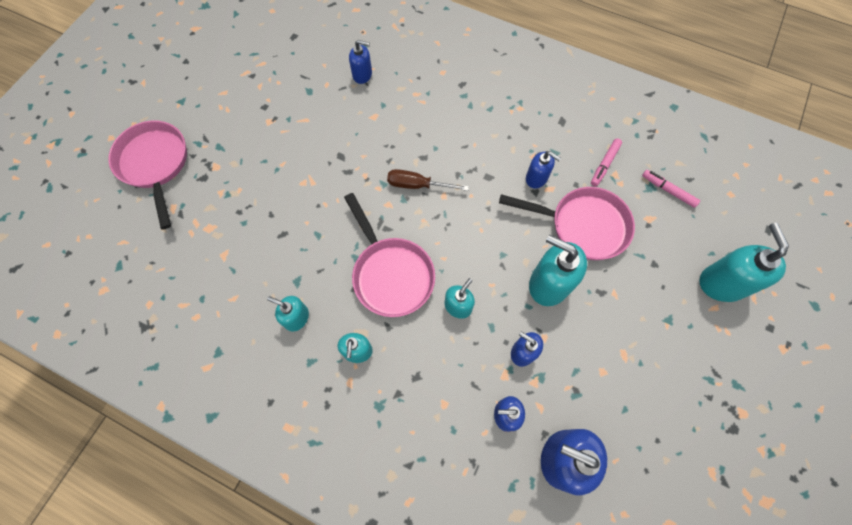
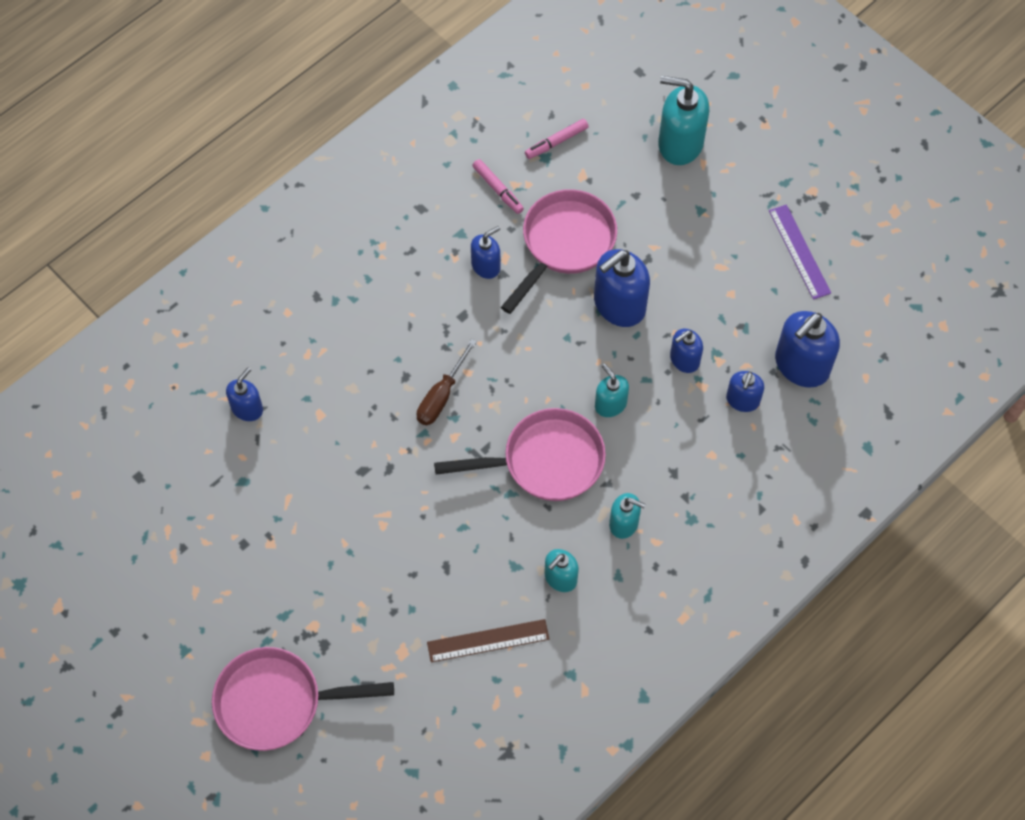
camera: 70 degrees left, 5 degrees down
(231, 282) = (488, 640): none -> brown ruler
(548, 284) = (619, 305): turquoise soap dispenser -> blue soap dispenser
(675, 420) = (799, 251): none -> purple ruler

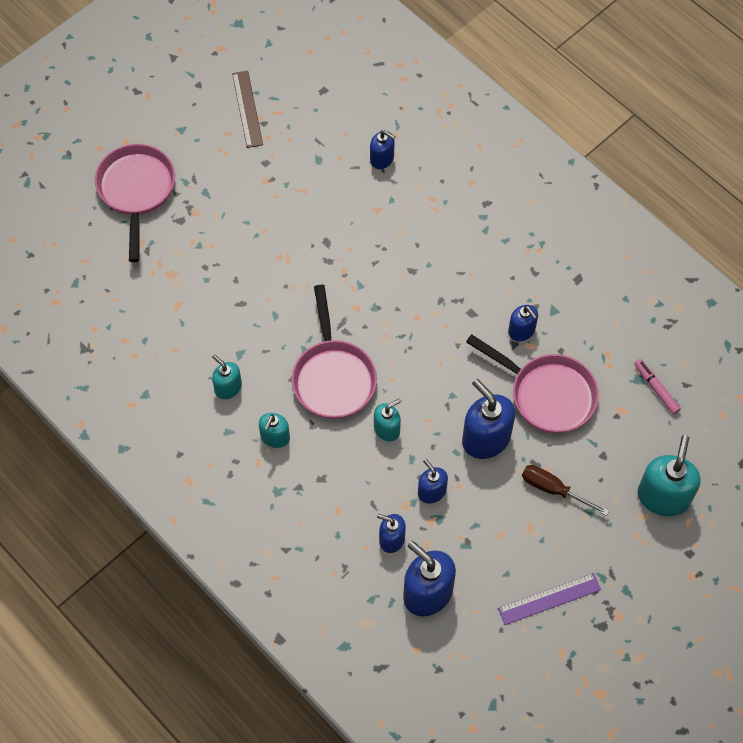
camera: 90 degrees right, 0 degrees up
(441, 396) = (394, 298): brown screwdriver -> brown screwdriver (553, 489)
(488, 640) = (177, 334): brown ruler -> brown ruler (247, 109)
(498, 189) = (601, 340): pink marker -> none

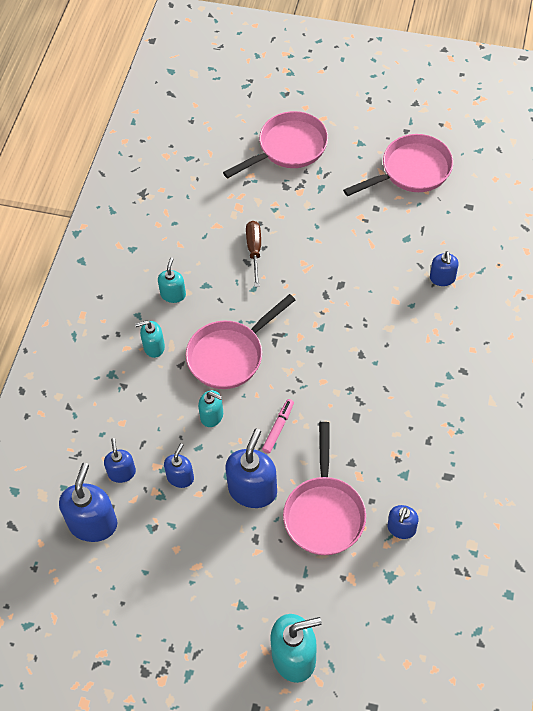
camera: 60 degrees right, 5 degrees down
(247, 109) = (411, 171): brown ruler -> pink pan
(521, 331) = (367, 461): blue soap dispenser -> blue soap dispenser (401, 528)
(549, 599) = (143, 617): purple ruler -> none
(553, 489) = (242, 566): brown screwdriver -> brown screwdriver (254, 251)
(656, 389) = (391, 595): pink marker -> pink marker (278, 428)

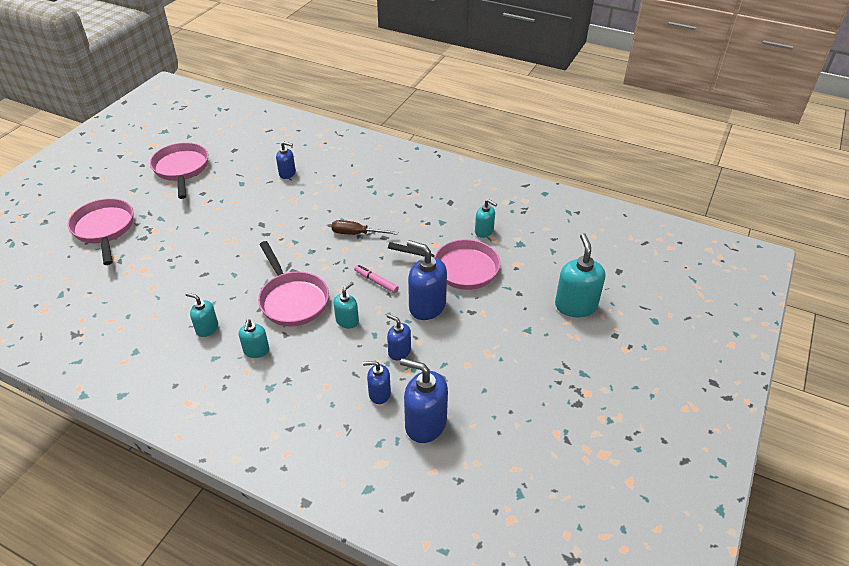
camera: 80 degrees left, 15 degrees down
(254, 251) = (195, 267): brown screwdriver -> brown screwdriver (356, 234)
(401, 528) = (484, 231): blue soap dispenser -> turquoise soap dispenser

